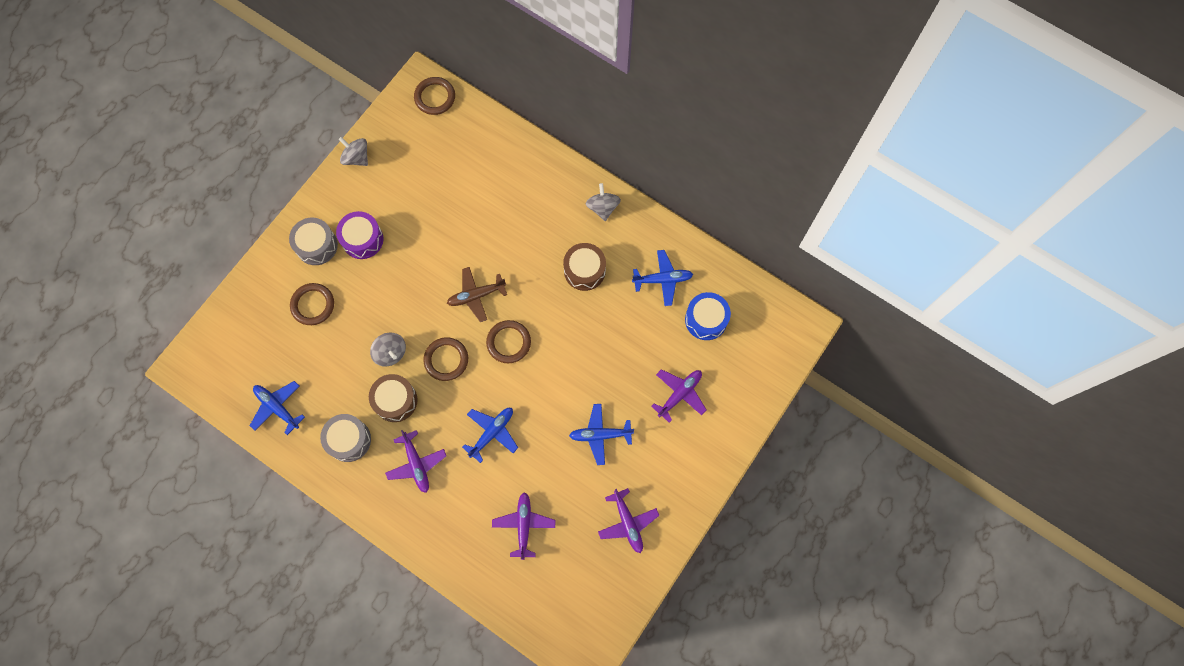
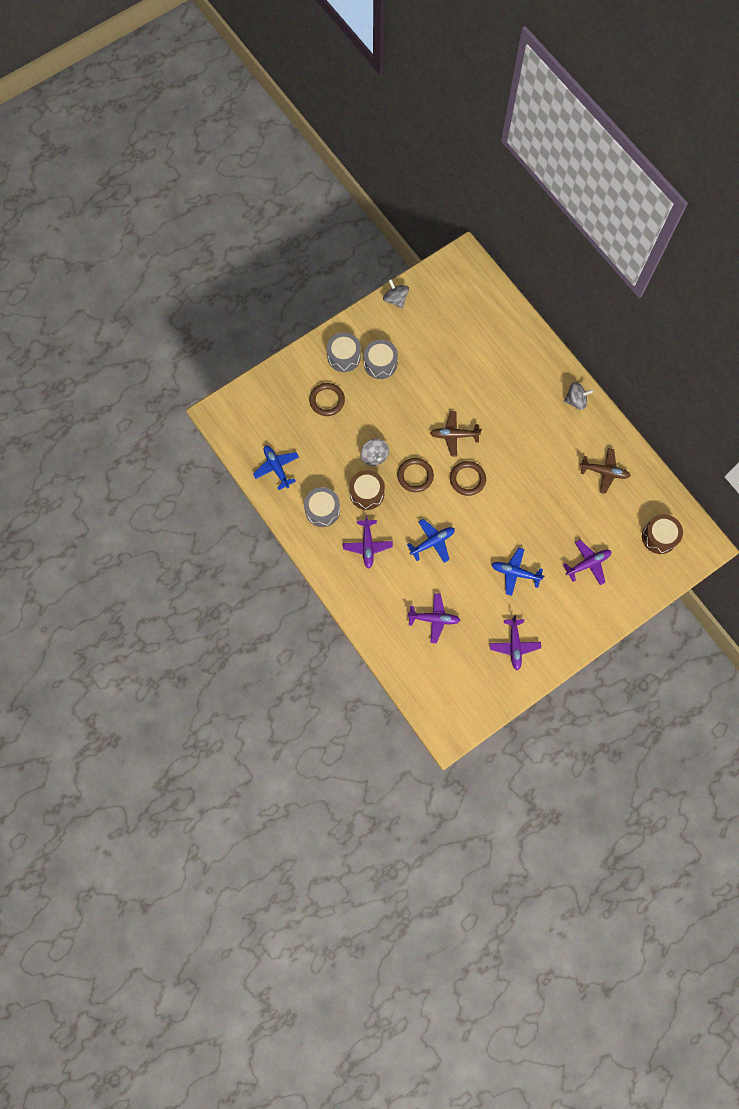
camera: 20 degrees right, 0 degrees up
(362, 239) = (380, 363): purple drum -> grey drum
(435, 97) = (471, 272): brown ring -> none
(524, 525) = (434, 619): purple plane -> purple plane turned 75 degrees clockwise
(584, 271) = (545, 444): brown drum -> brown drum (659, 537)
(603, 207) = (575, 401): grey spinning top -> grey spinning top turned 75 degrees clockwise
(663, 279) = (604, 472): blue plane -> brown plane
(706, 320) = (628, 514): blue drum -> none

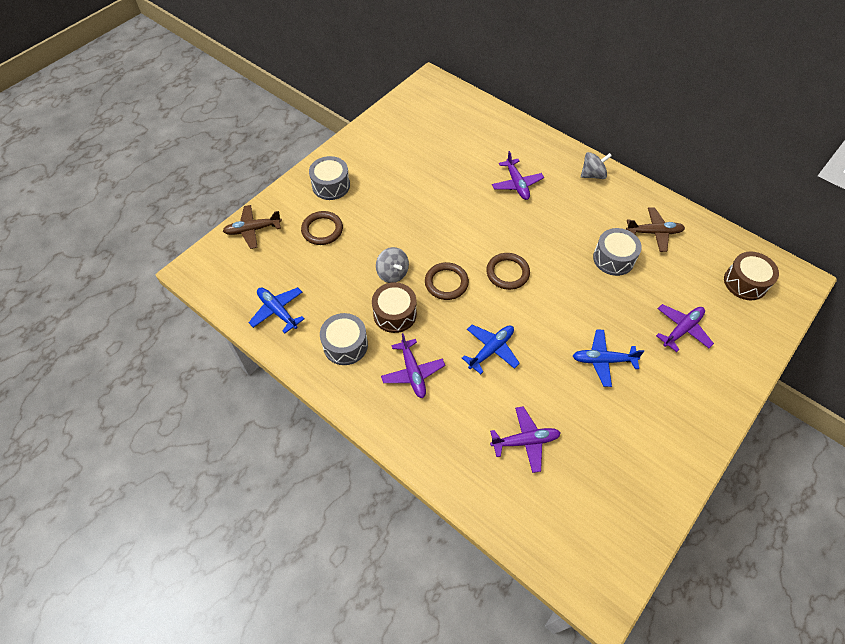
camera: 15 degrees left, 15 degrees down
(380, 363) = (373, 184): grey drum -> grey drum (613, 258)
(395, 299) = (372, 126): grey spinning top -> none
(454, 435) = (476, 233): brown plane -> brown plane (252, 230)
(514, 646) = (639, 448): purple plane -> purple plane (517, 184)

